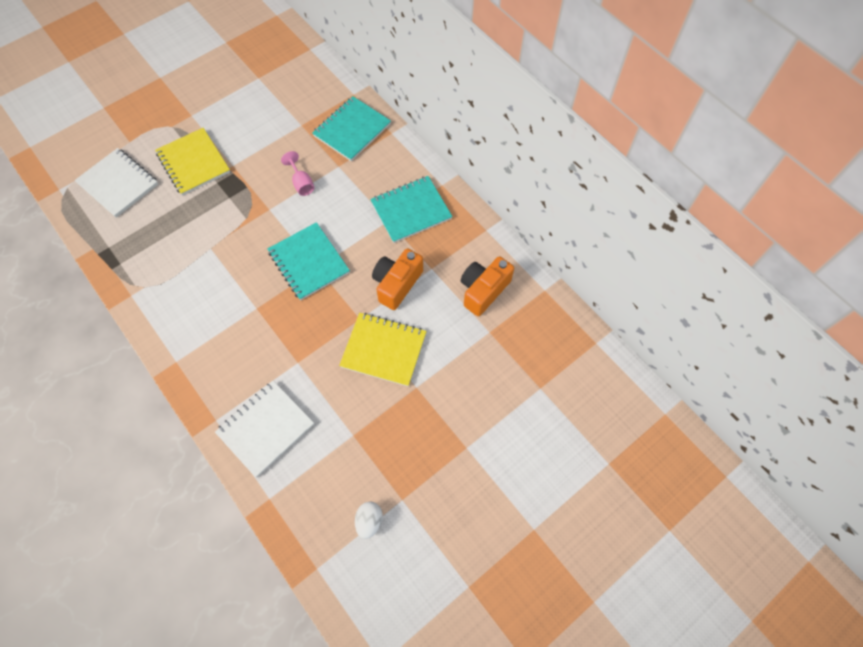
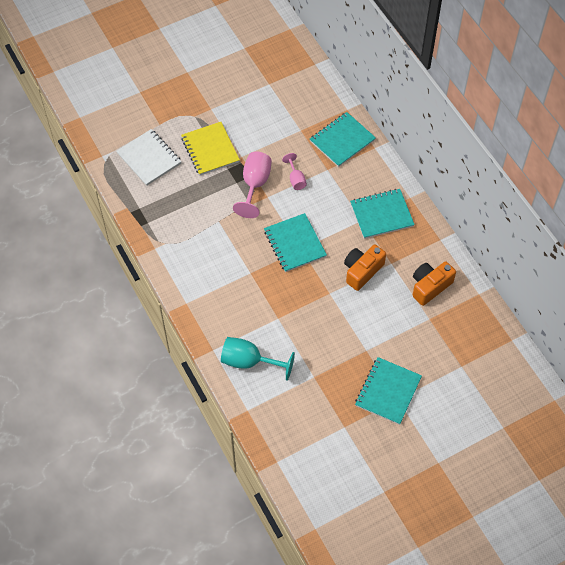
camera: 10 degrees right, 5 degrees down
(252, 197) = (255, 185): none -> pink goblet
(265, 428) = (249, 362): white notebook -> turquoise goblet
(369, 521) = (318, 437): white egg -> none
(383, 350) = (345, 319): yellow notebook -> none
(452, 439) = (388, 391): none -> turquoise notebook

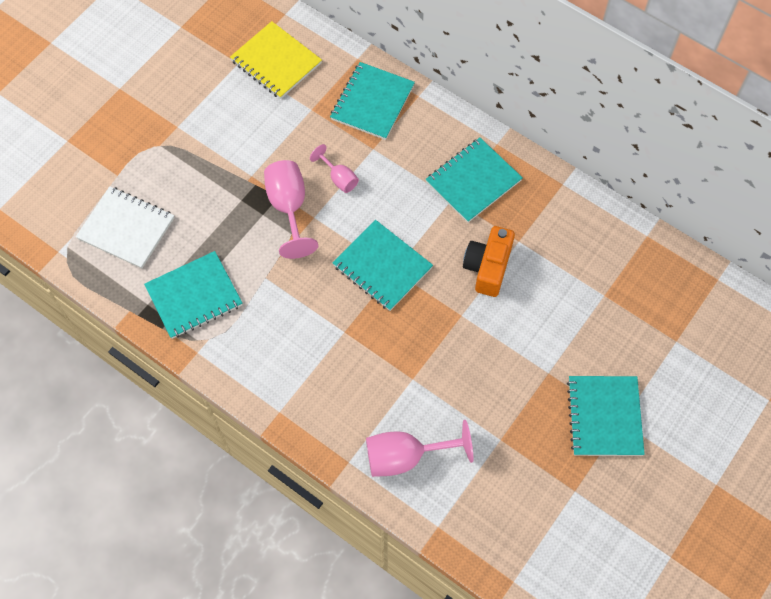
camera: 25 degrees left, 5 degrees up
(169, 214) = (194, 296): none -> turquoise notebook
(210, 150) = (204, 183): yellow notebook -> yellow notebook (276, 62)
(249, 362) = (406, 457): turquoise goblet -> pink goblet
(430, 286) = (583, 252): orange camera -> none

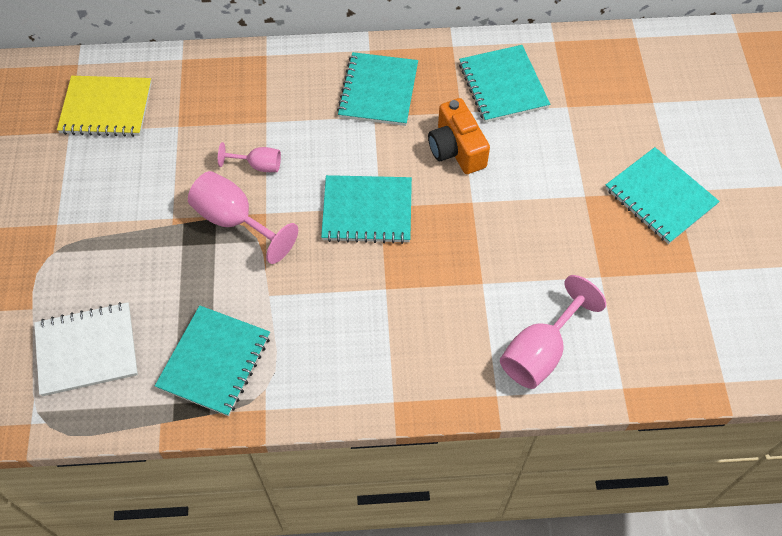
camera: 40 degrees left, 5 degrees down
(372, 102) = (229, 85): turquoise notebook -> turquoise notebook (503, 85)

